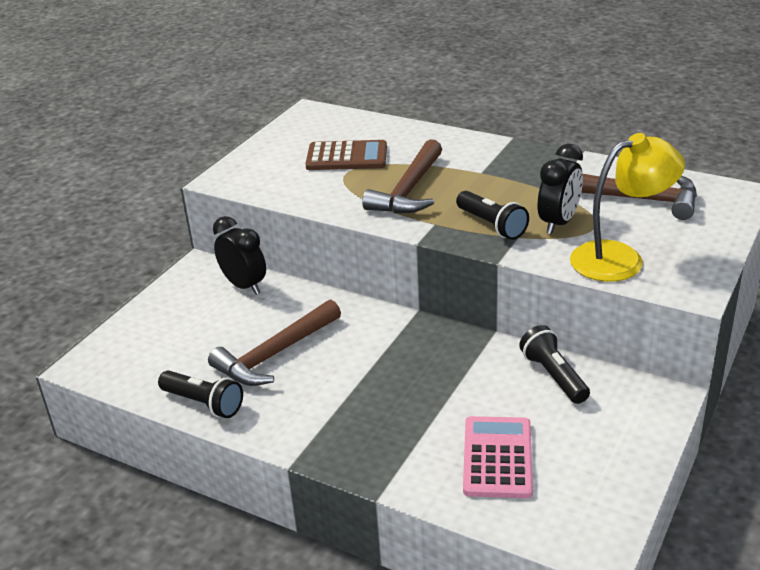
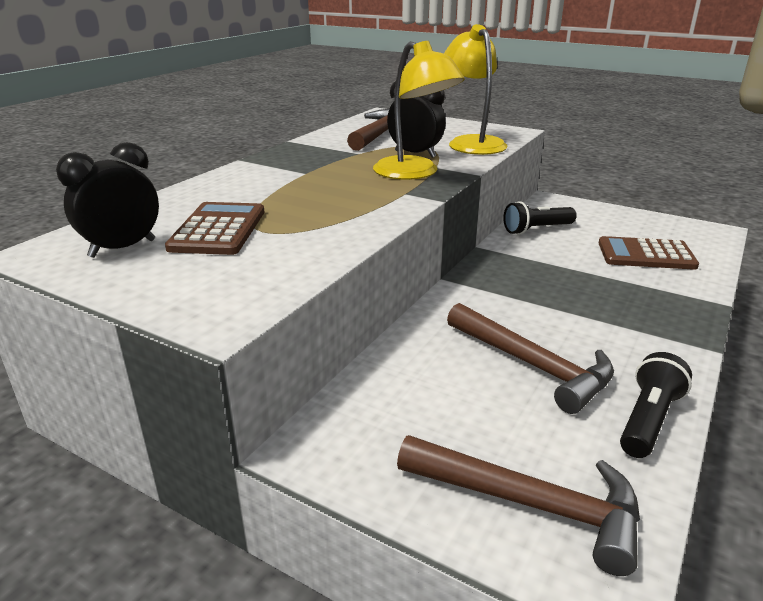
camera: 90 degrees left, 5 degrees down
(244, 286) = (375, 397): black clock -> black clock (122, 248)
(409, 190) = (328, 201): brown hammer -> brown hammer (530, 504)
(492, 225) = (414, 173): black flashlight -> yellow lamp
(497, 457) = (646, 255): pink calculator -> brown calculator

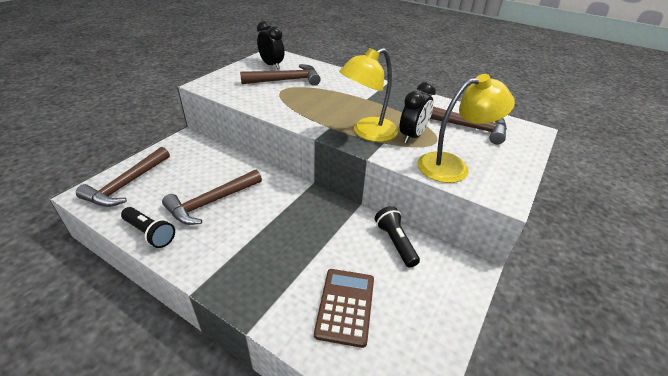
camera: 90 degrees right, 10 degrees up
(218, 230) = (285, 80): brown calculator -> brown hammer

